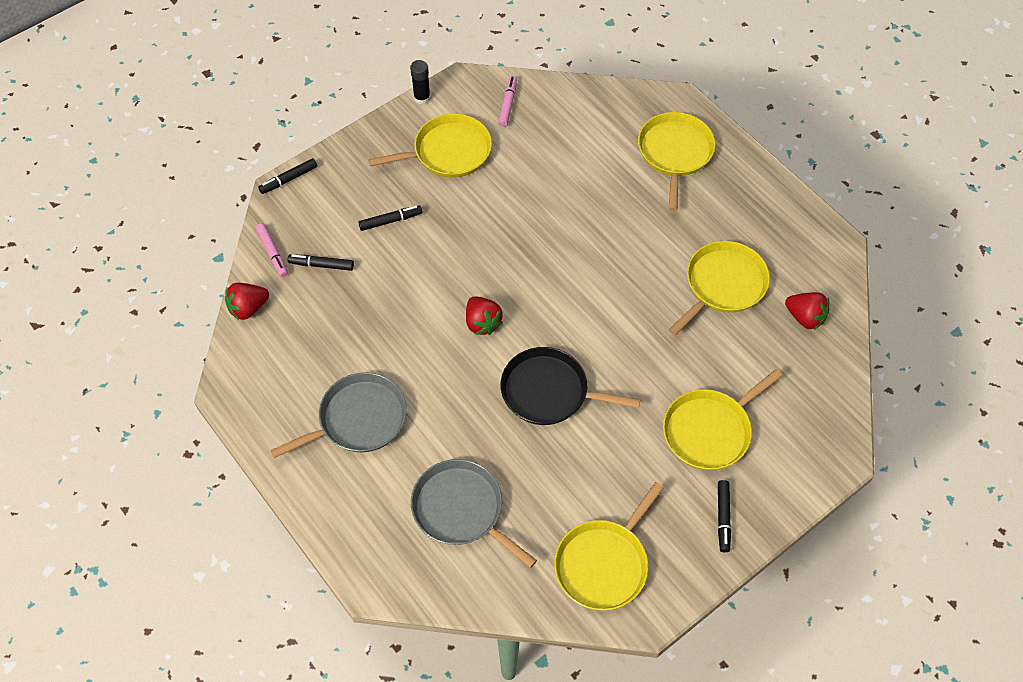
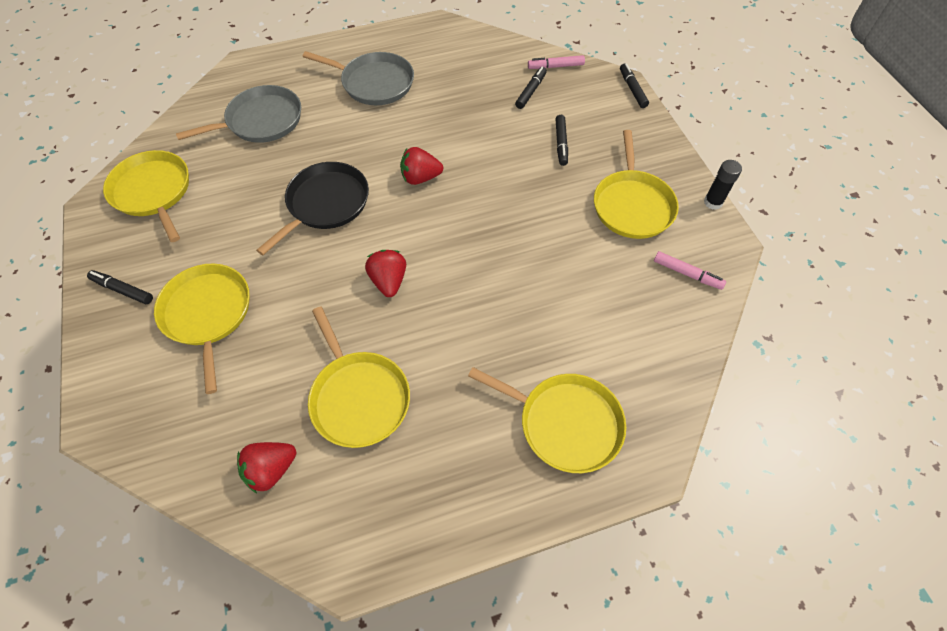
camera: 110 degrees right, 0 degrees up
(248, 308) = (507, 45): red strawberry -> red strawberry (389, 281)
(358, 419) = (374, 83): grey pan -> grey pan turned 60 degrees counterclockwise

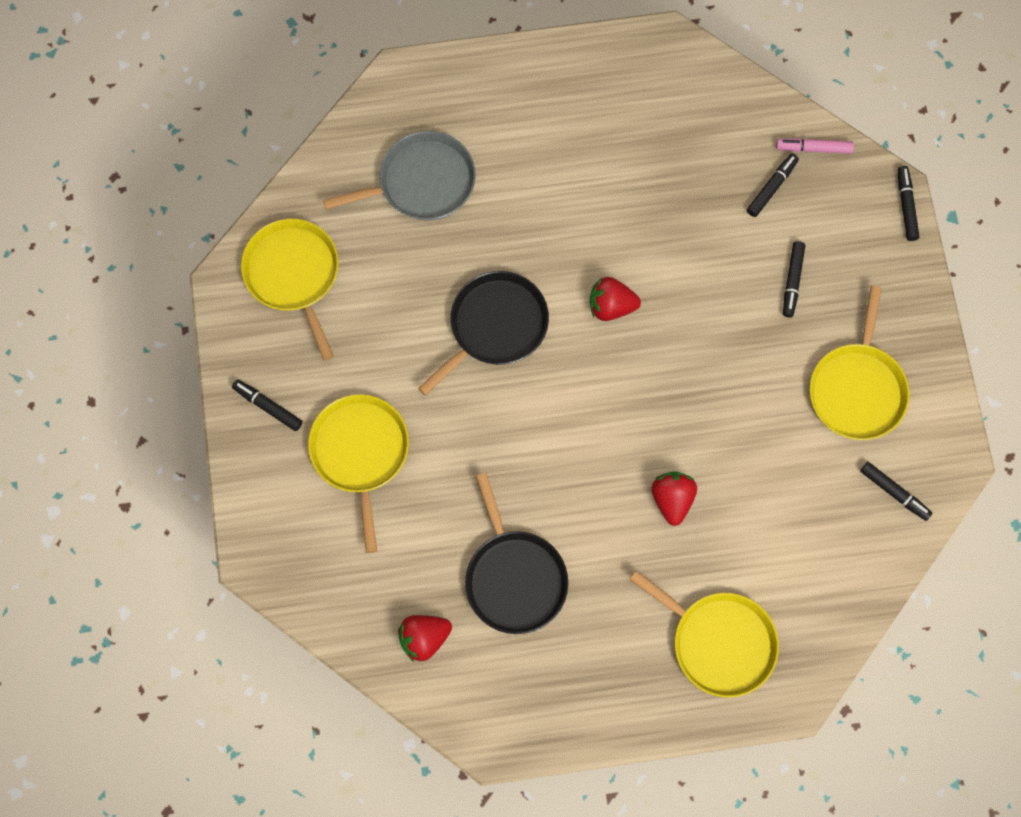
camera: 10 degrees right, 15 degrees up
(358, 397) = (514, 577): yellow pan -> black pan
(374, 83) = (569, 139): grey pan -> none
(389, 281) = (558, 444): red strawberry -> red strawberry (672, 499)
(687, 274) = (894, 492): pink marker -> black marker
(713, 202) = (954, 401): black glue stick -> none

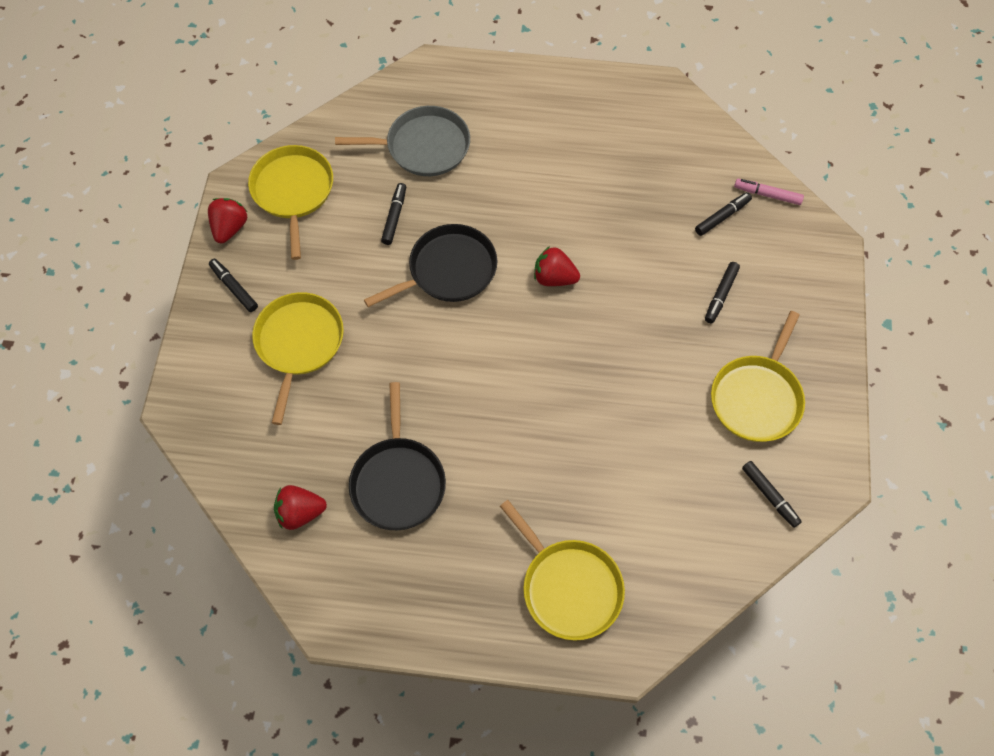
camera: 15 degrees right, 10 degrees down
(672, 499) = (561, 450): red strawberry -> red strawberry (230, 228)
(906, 206) = (839, 258): black marker -> black marker (394, 217)

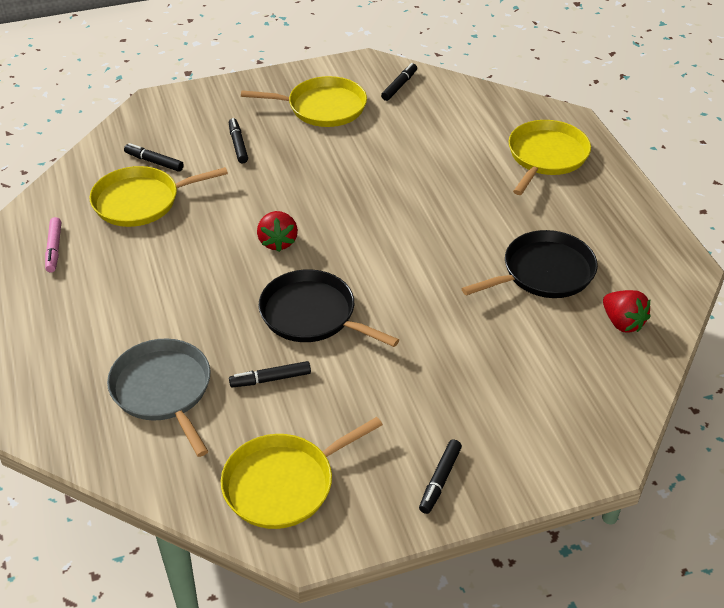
camera: 115 degrees left, 20 degrees down
(230, 228) = (366, 523): red strawberry -> none
(298, 343) = (466, 395): yellow pan -> yellow pan (141, 201)
(721, 295) = (238, 145): black marker -> black marker turned 105 degrees counterclockwise
(767, 195) = (116, 143): pink marker -> pink marker (54, 249)

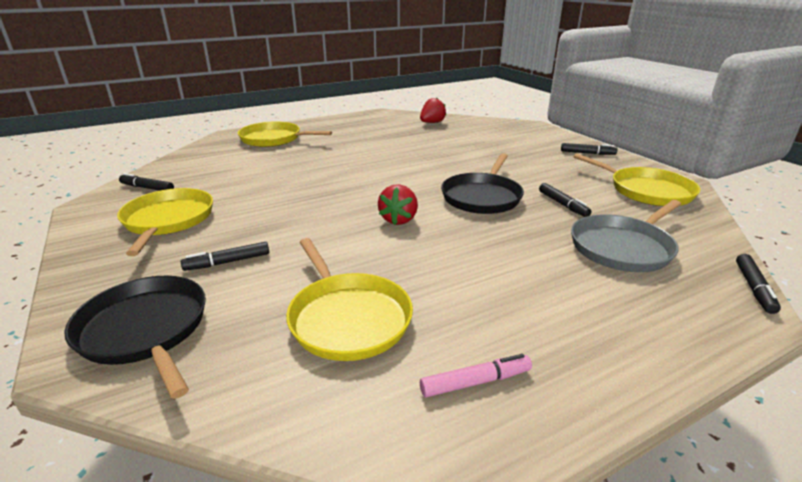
camera: 100 degrees left, 15 degrees down
(154, 162) = (255, 324): black marker -> black marker (753, 288)
(278, 242) = (398, 219): red strawberry -> red strawberry turned 120 degrees clockwise
(544, 272) = (398, 137): black pan -> black pan (145, 330)

